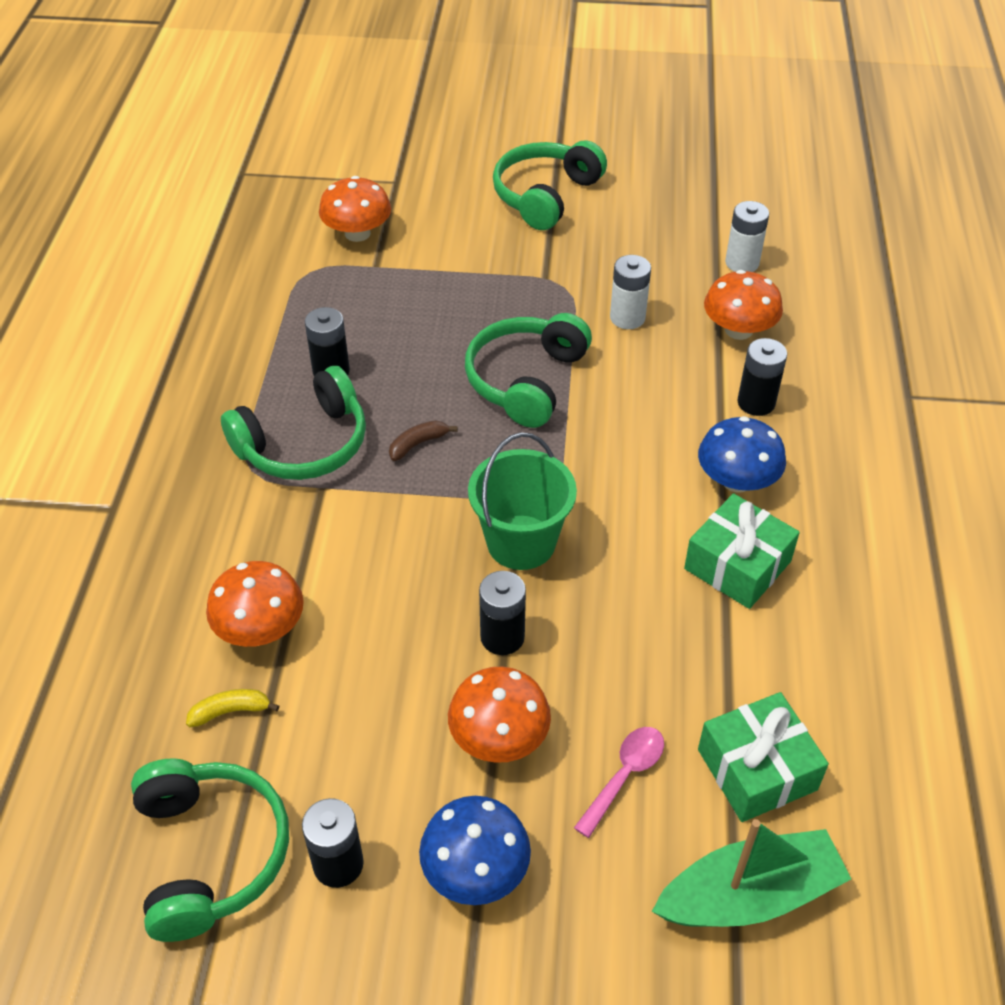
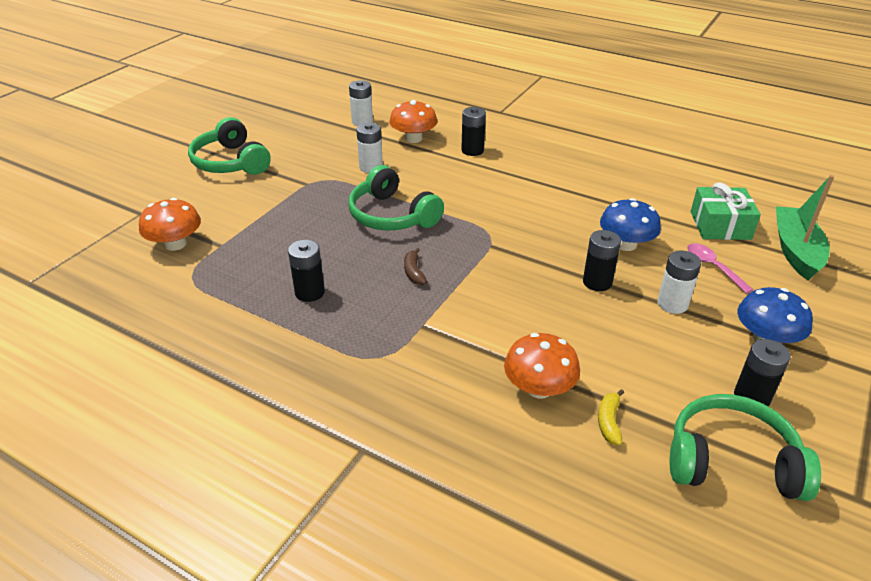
camera: 65 degrees left, 10 degrees down
(304, 444) = (374, 323): green headphones -> none
(499, 737) = (672, 304): orange mushroom -> white battery
(521, 542) = (526, 255): green bucket -> none
(737, 480) = (524, 173): blue mushroom -> blue mushroom (626, 244)
(737, 565) = (584, 190): green gift -> none

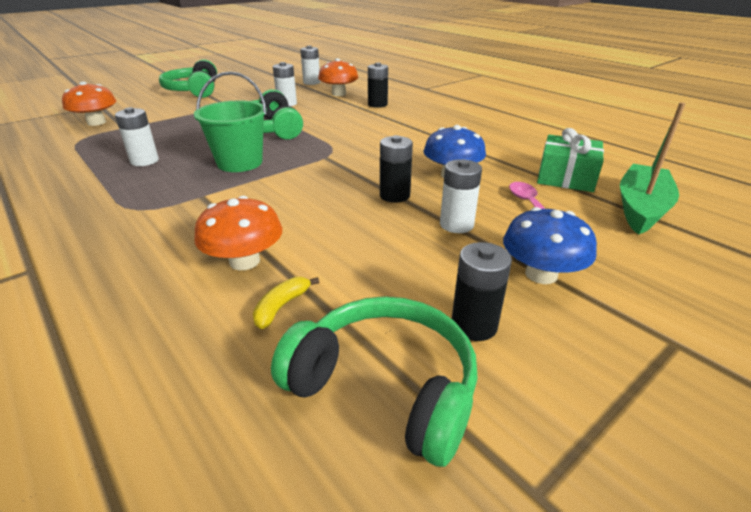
camera: 20 degrees right, 5 degrees down
(310, 292) = (144, 161): black battery -> white battery
(414, 272) = (240, 163): brown banana -> green bucket

